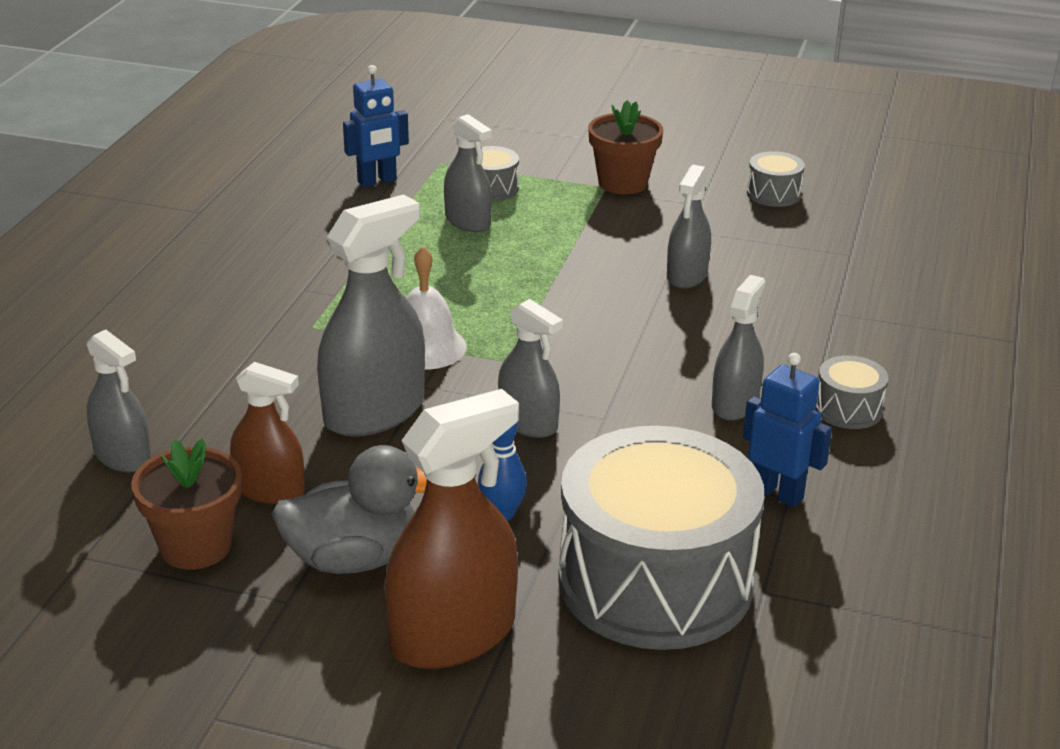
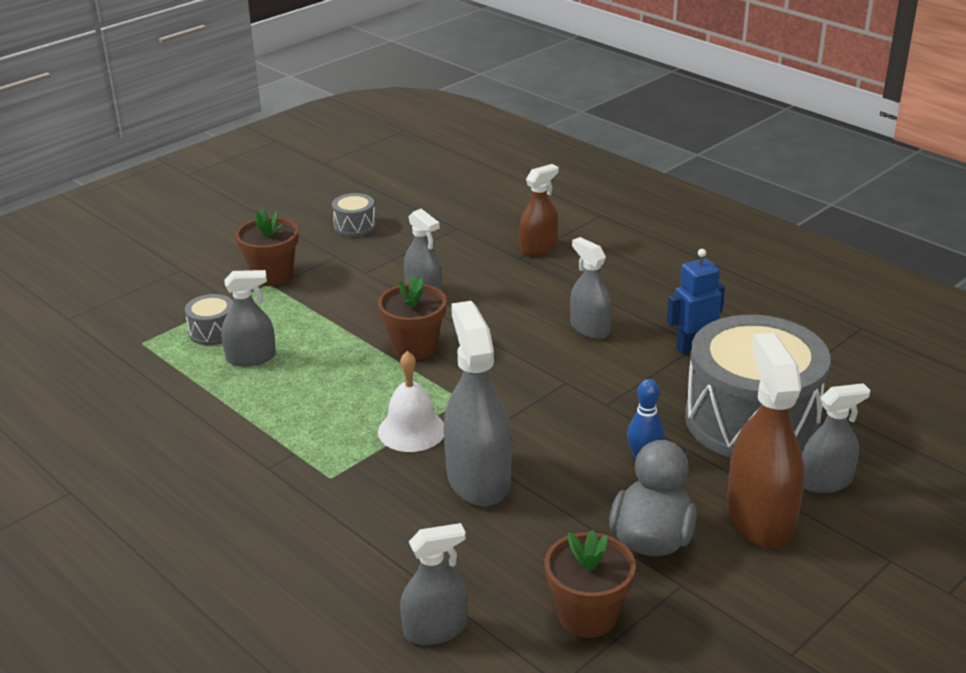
camera: 60 degrees left, 0 degrees up
(270, 490) = (541, 558): brown spray bottle -> brown spray bottle (538, 247)
(377, 181) = (135, 381): blue robot -> none
(528, 422) = (546, 414): grey spray bottle -> grey spray bottle (825, 481)
(576, 302) = (414, 347): none -> brown flower pot
(848, 409) = (626, 292): grey drum -> none

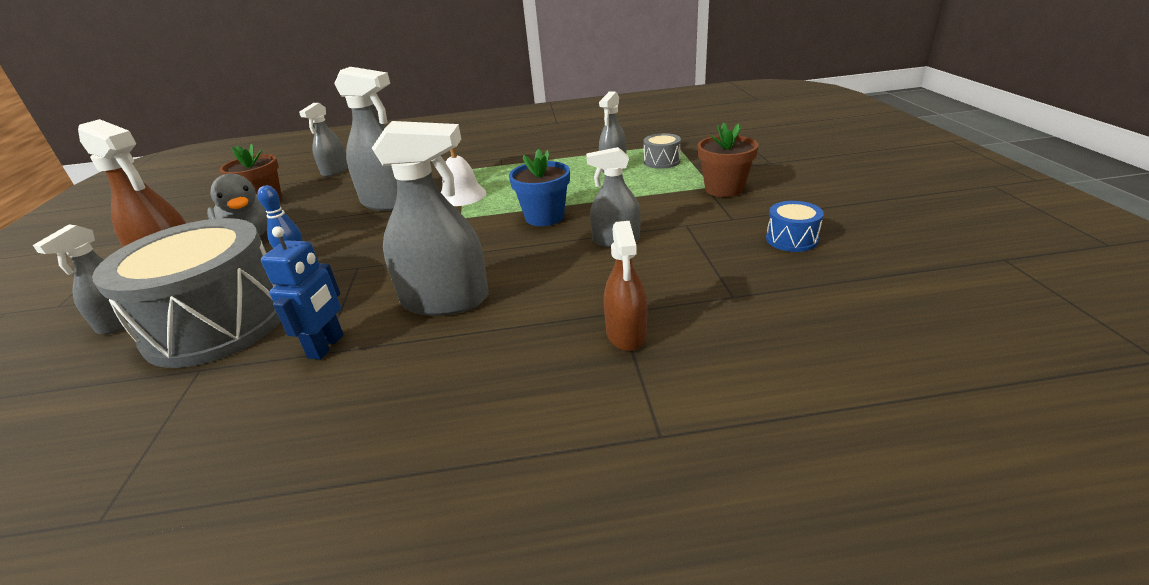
camera: 130 degrees right, 0 degrees up
(354, 226) = (791, 239): grey drum -> blue drum
(414, 347) = (544, 217): brown flower pot -> blue flower pot
(589, 328) = (445, 300): grey spray bottle -> grey spray bottle, size x1.66

